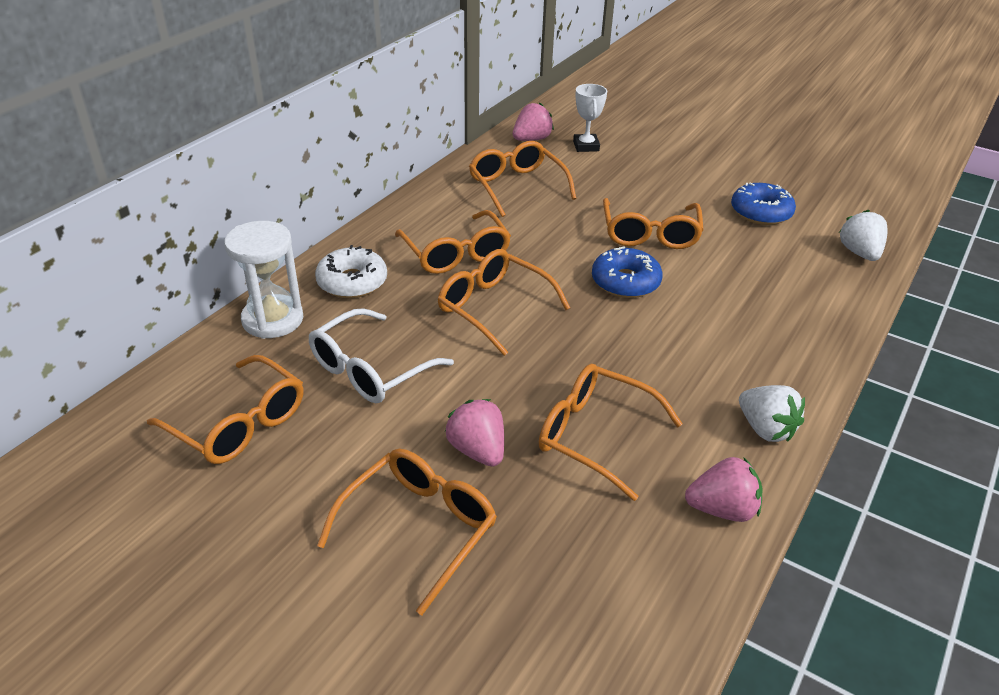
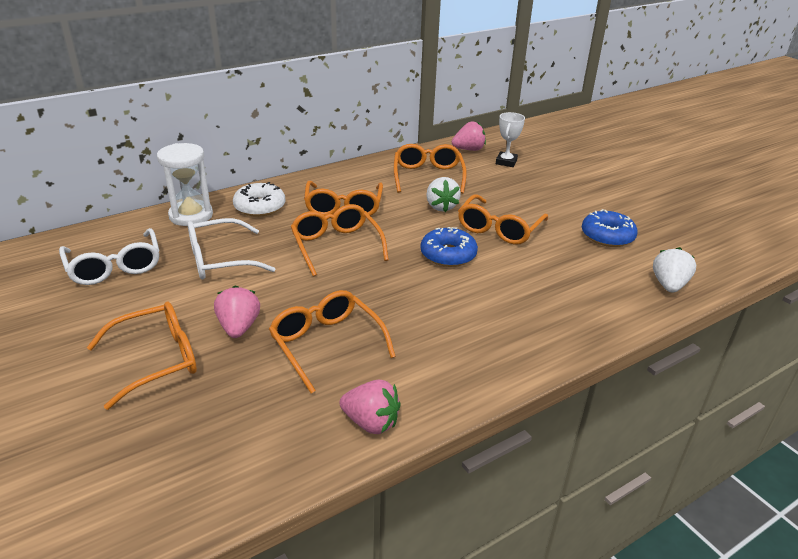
camera: 25 degrees right, 5 degrees down
(239, 424) = (114, 267): orange glasses -> white glasses
(765, 429) = (460, 382): white strawberry -> white strawberry (441, 207)

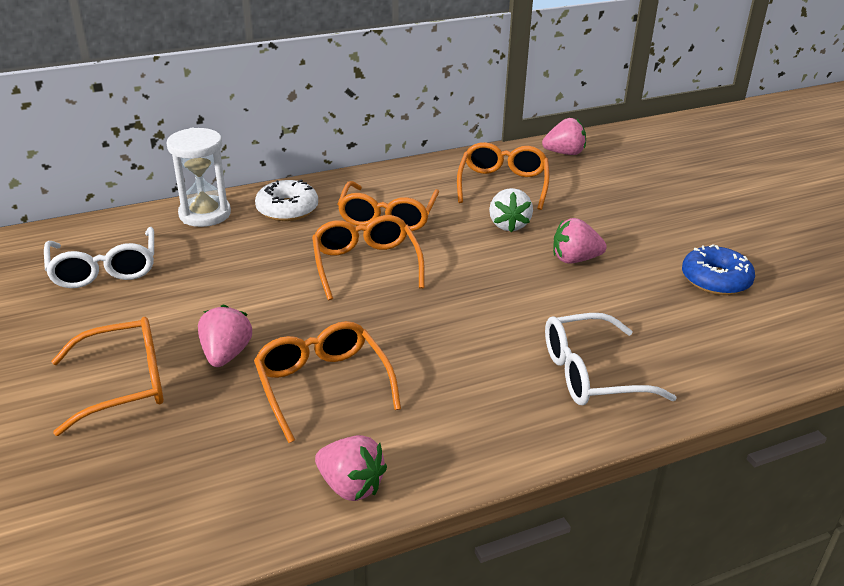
camera: 10 degrees right, 0 degrees up
(220, 260) = (224, 271): white glasses -> white glasses (591, 374)
(448, 255) = (501, 287): blue donut -> none
(499, 229) = (574, 259): orange glasses -> pink strawberry
(506, 162) = (608, 172): white trophy -> none
(669, 285) = (780, 352): white strawberry -> none

